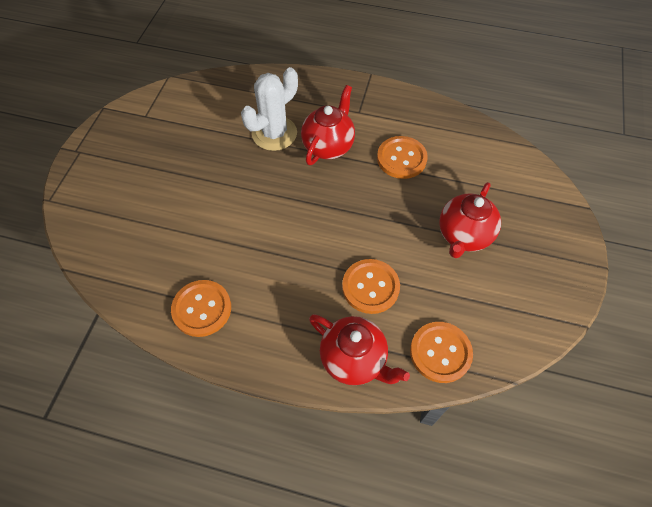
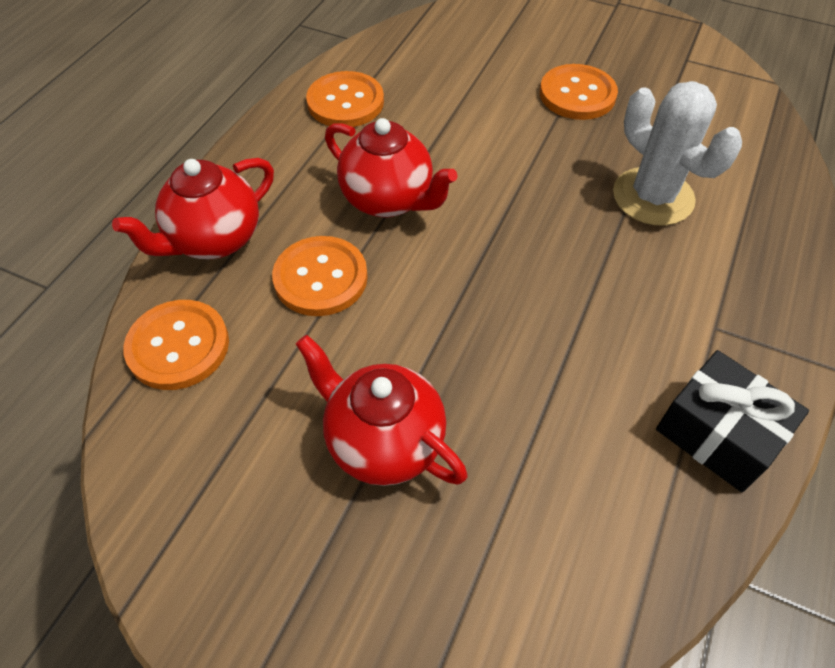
camera: 100 degrees right, 5 degrees down
(328, 146) = (622, 266): red teapot -> red teapot (388, 200)
(401, 158) = (587, 377): orange button -> orange button (577, 94)
(416, 114) = (718, 434): none -> black gift

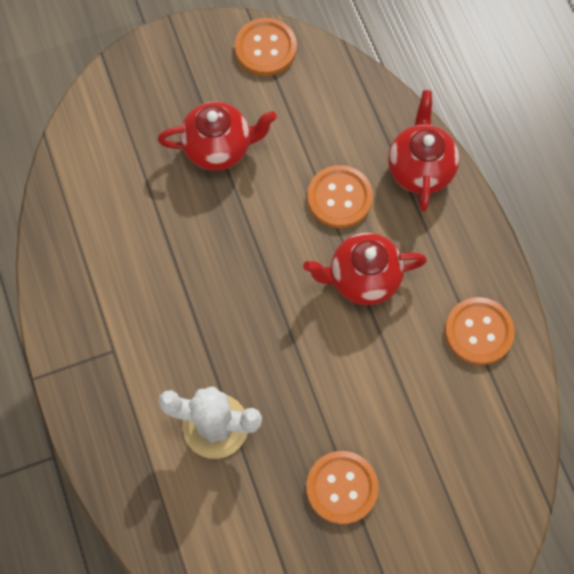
camera: 135 degrees right, 15 degrees up
(178, 346) = (359, 106): orange button -> orange button (265, 48)
(718, 434) = (72, 284): black gift -> none

